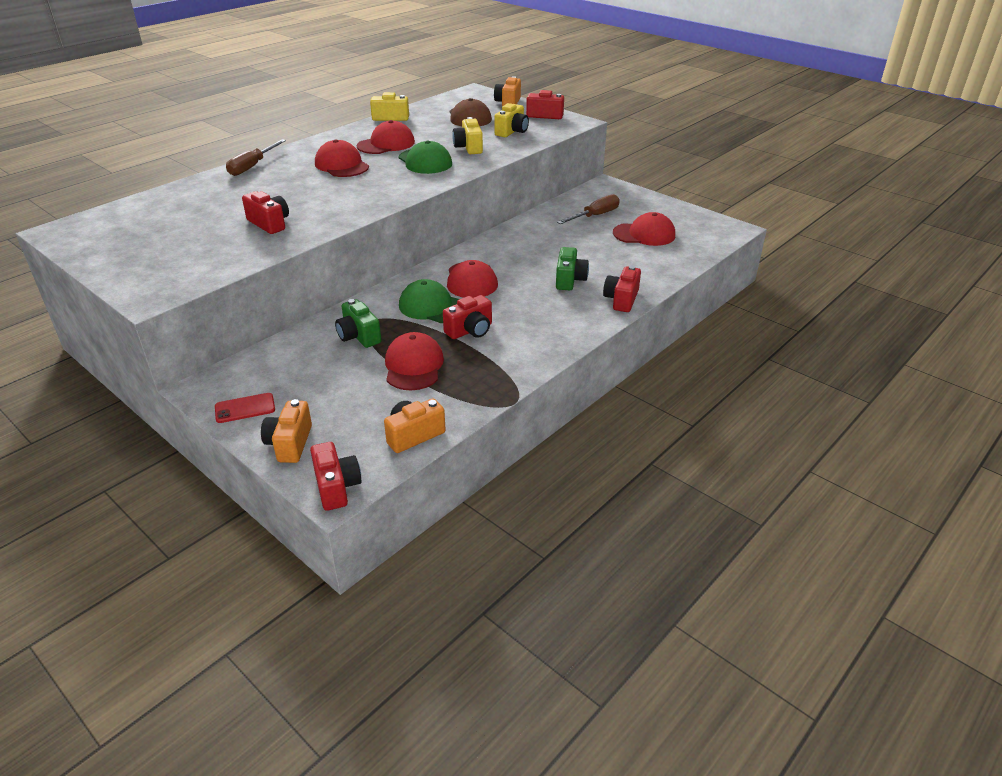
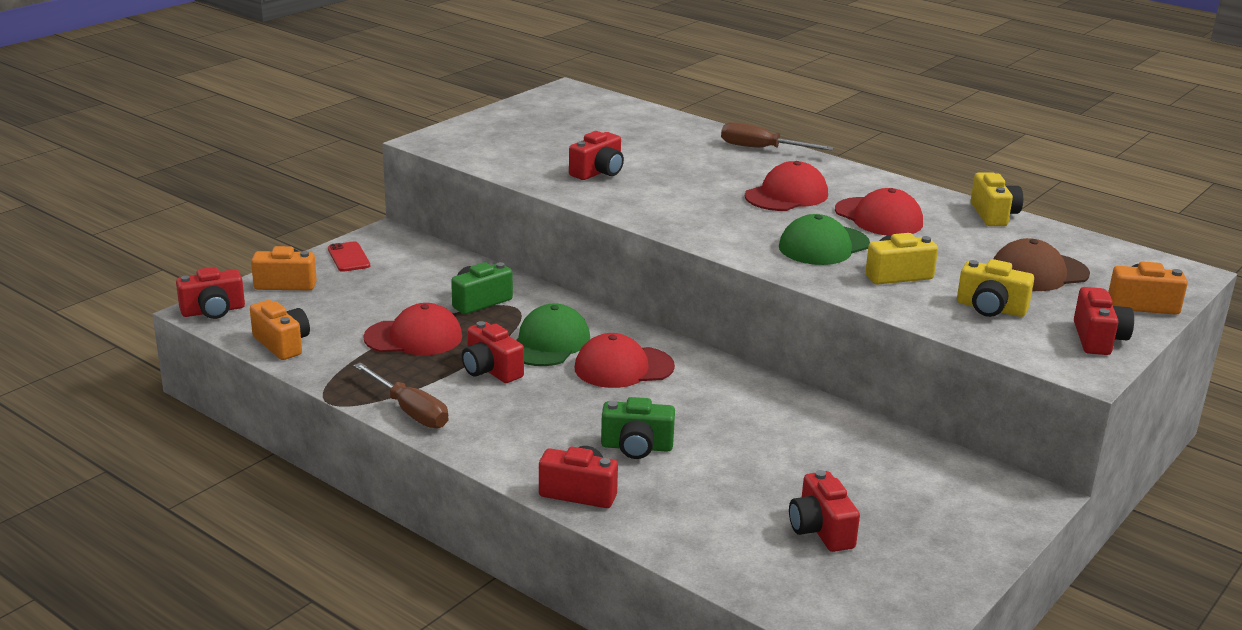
camera: 85 degrees right, 10 degrees down
(595, 216) = (879, 479): brown screwdriver -> brown screwdriver (410, 411)
(644, 234) = (821, 530): red cap -> red camera

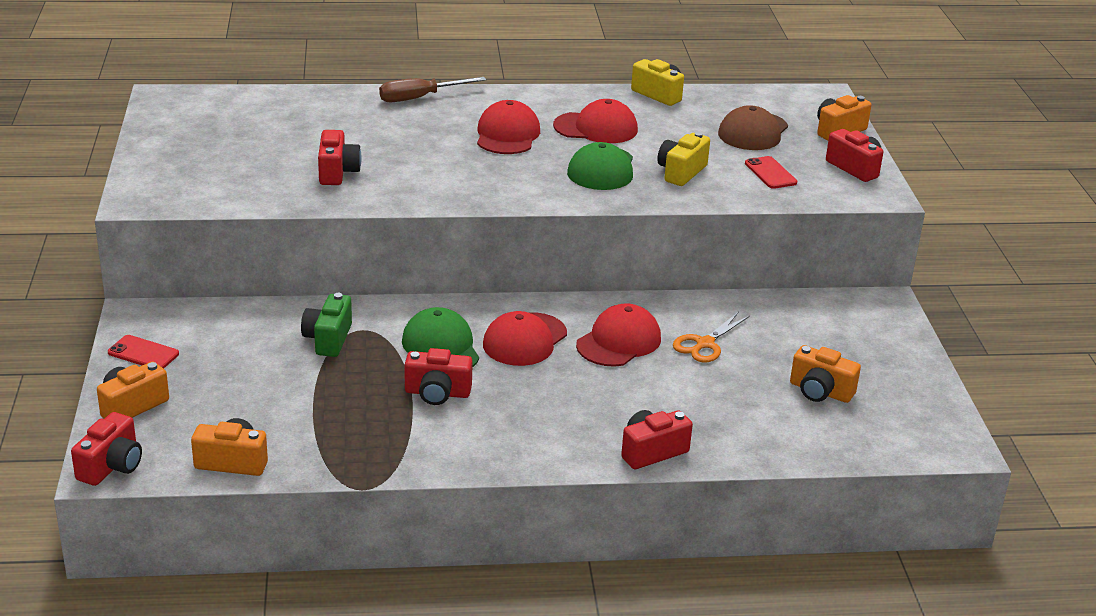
camera: 45 degrees left, 5 degrees up
(410, 411) = (437, 459): brown screwdriver -> none
(414, 337) = (331, 397): red cap -> red cap (619, 341)
(636, 447) = (632, 397): green camera -> none
(775, 442) = (705, 344): none -> orange scissors
(821, 530) = (820, 391): red camera -> orange camera
(990, 308) = (770, 173): yellow camera -> red phone

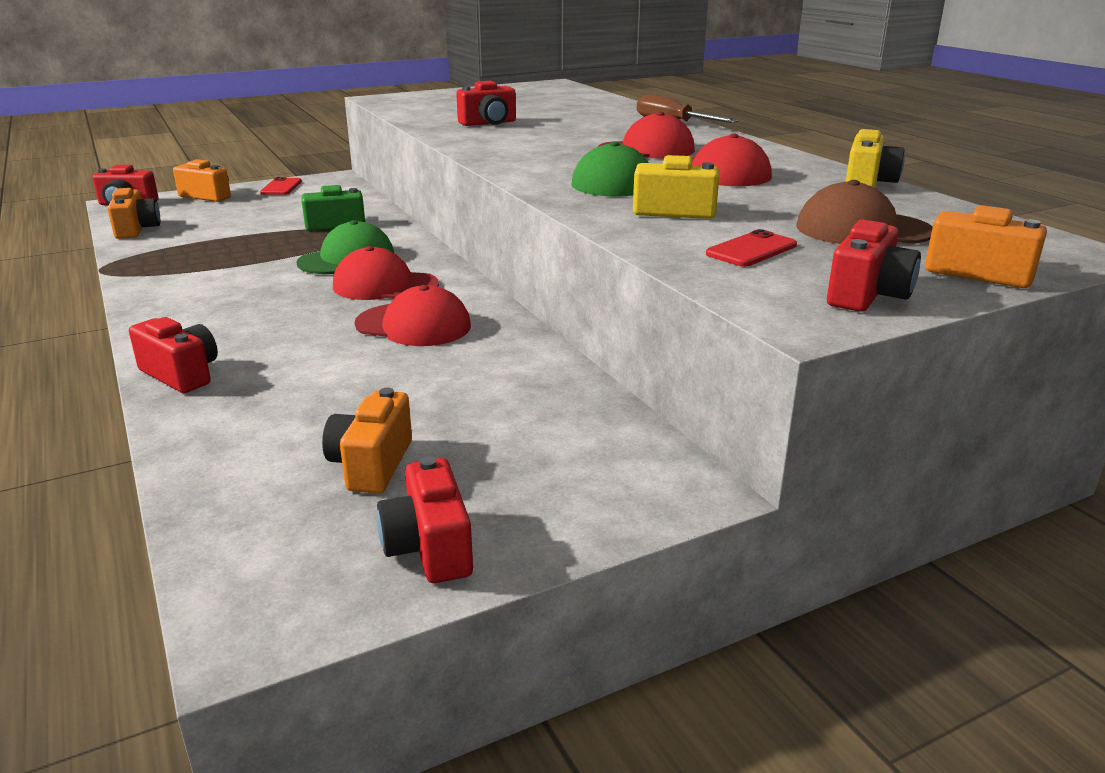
camera: 70 degrees right, 5 degrees down
(437, 393) = (265, 269): red camera -> red camera (429, 547)
(705, 344) = (444, 370): orange scissors -> none

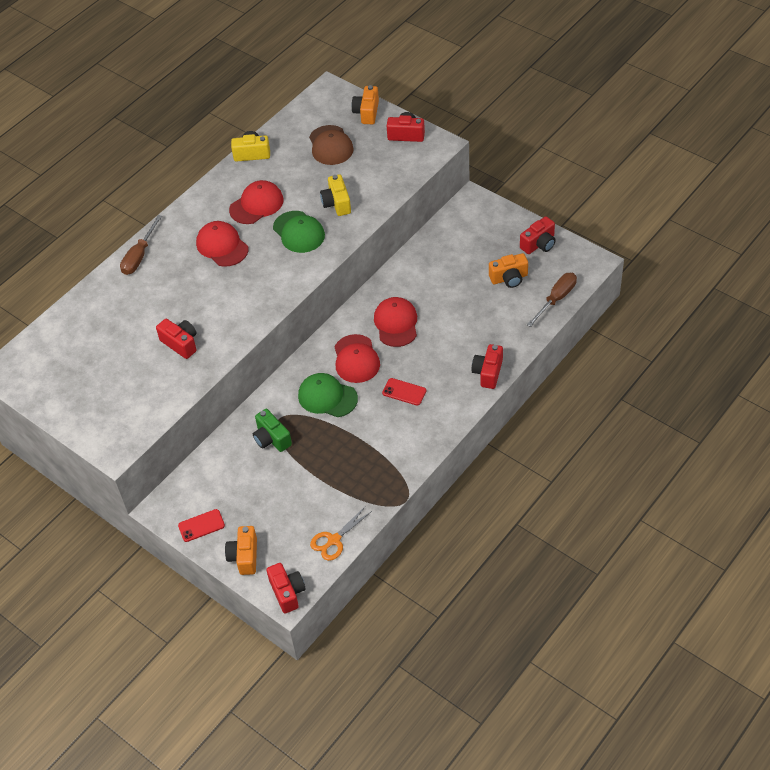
camera: 110 degrees left, 25 degrees up
(136, 229) = (334, 540): orange camera -> orange scissors
(222, 511) = (556, 299): none -> brown screwdriver
(751, 250) = (375, 170): red phone -> red phone (404, 392)

